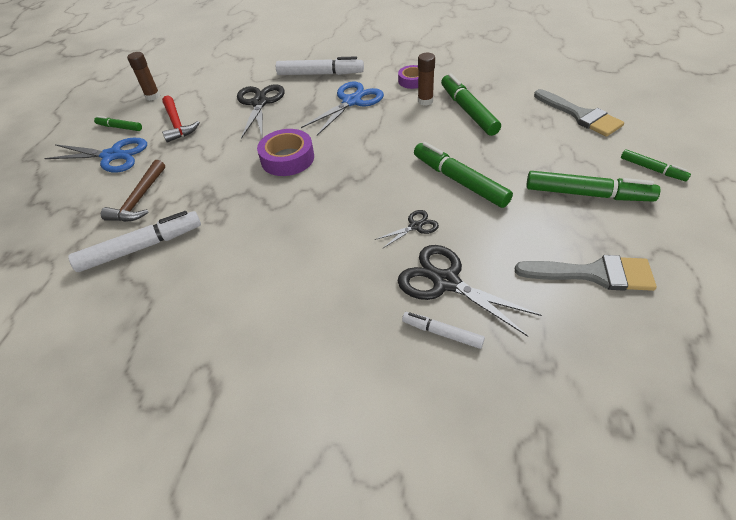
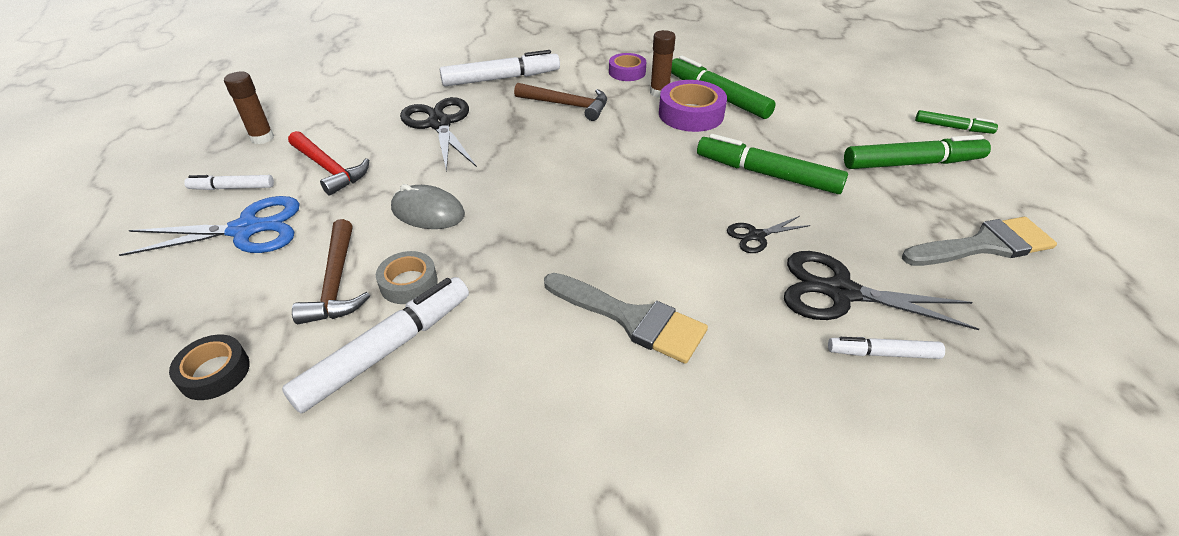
camera: 25 degrees left, 5 degrees down
(53, 238) = (214, 372): none -> black tape
(119, 127) = (232, 188): green marker -> white marker
(177, 209) = (408, 283): none -> grey tape
(215, 164) = (428, 212): none -> grey mouse
(287, 158) = (530, 186): purple tape -> purple tape (691, 114)
(352, 101) = (567, 105): blue scissors -> brown hammer
(415, 226) = (756, 236): black scissors -> black scissors turned 150 degrees counterclockwise
(580, 115) = (841, 84): grey brush -> grey brush (631, 319)

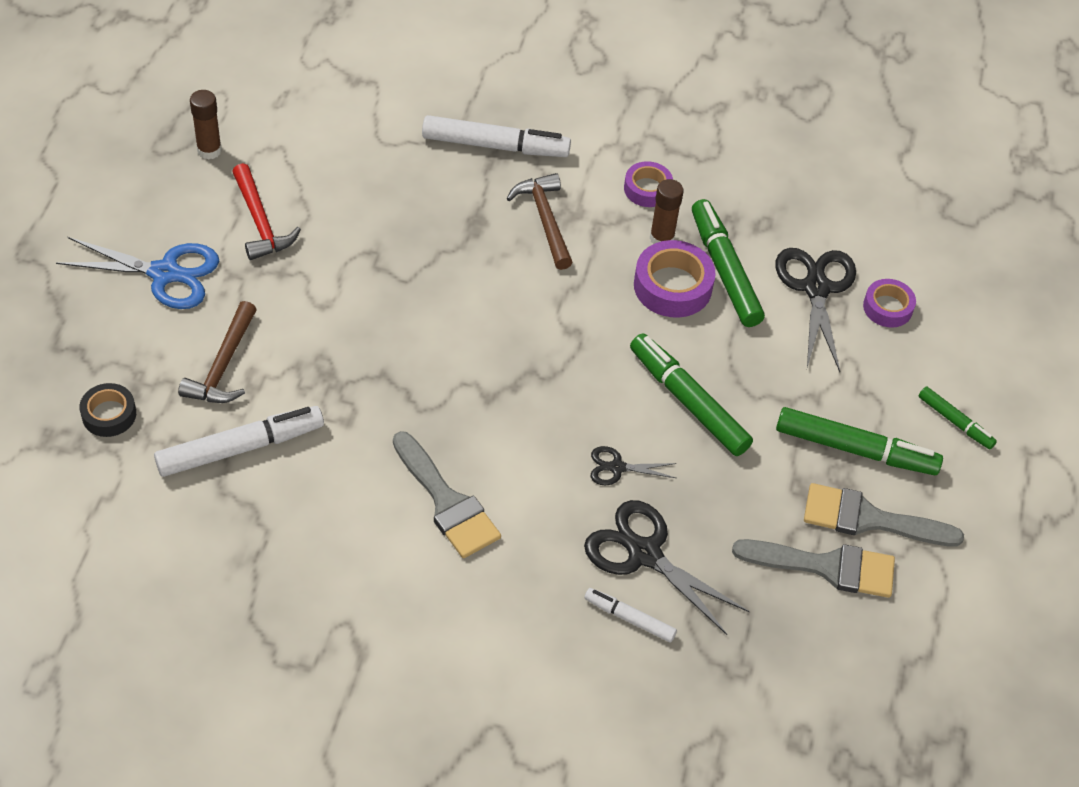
camera: 20 degrees right, 10 degrees up
(232, 188) = (165, 214): white marker -> none
(408, 283) = (282, 391): grey tape -> none
(428, 212) = (331, 316): grey mouse -> none
(439, 124) = (393, 197): black scissors -> black scissors (816, 288)
(567, 105) = (545, 219): brown hammer -> brown hammer turned 150 degrees counterclockwise
(840, 85) = (887, 307): none -> purple tape
(973, 202) = (869, 519): none -> grey brush

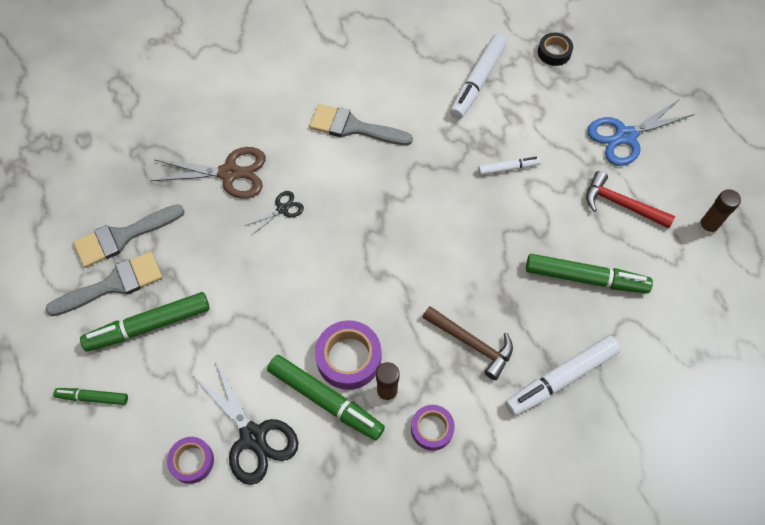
camera: 145 degrees right, 10 degrees up
(223, 366) = (535, 112): brown hammer -> none
(629, 618) = (212, 136): white marker -> white marker (508, 168)
(644, 553) = (229, 173): black scissors -> brown scissors
(688, 402) = (274, 280): green marker -> green marker (585, 278)

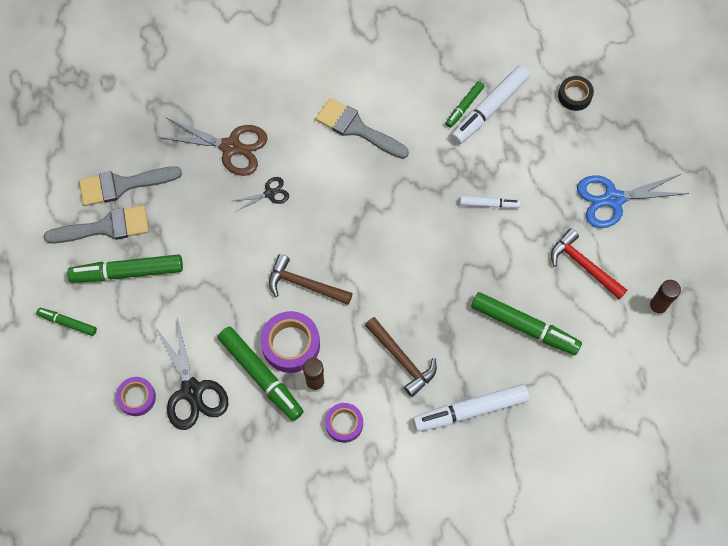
camera: 15 degrees right, 5 degrees up
(345, 291) = (304, 284): none -> brown hammer
(453, 85) = (464, 107): none -> green marker

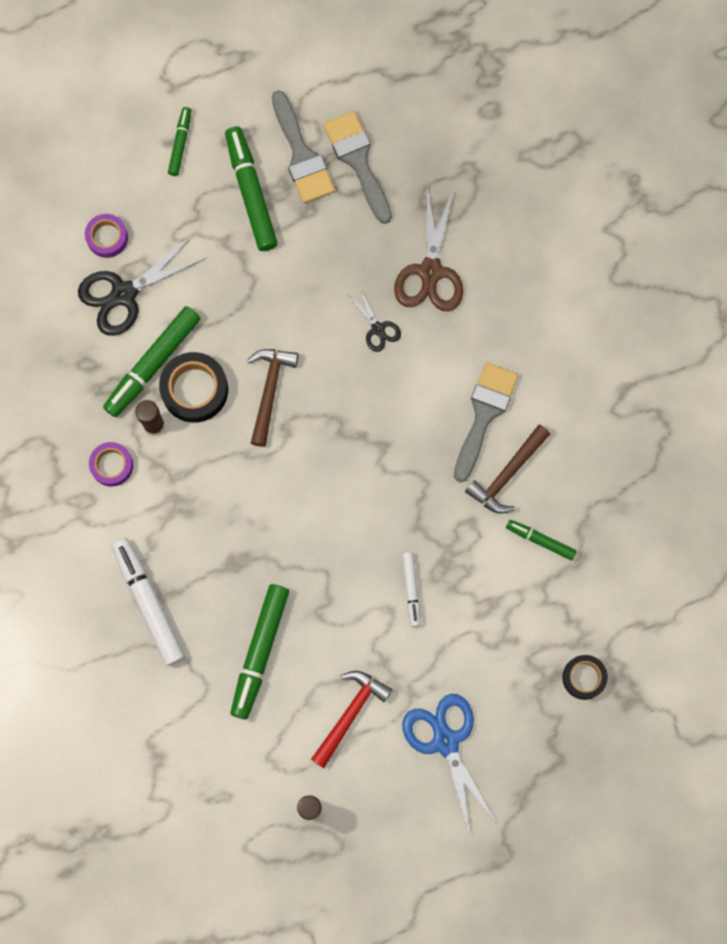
camera: 80 degrees right, 10 degrees up
(291, 344) = (194, 390): purple tape -> black tape
(402, 359) = (196, 517): brown hammer -> brown hammer (507, 474)
(489, 109) = (543, 572): white marker -> none

